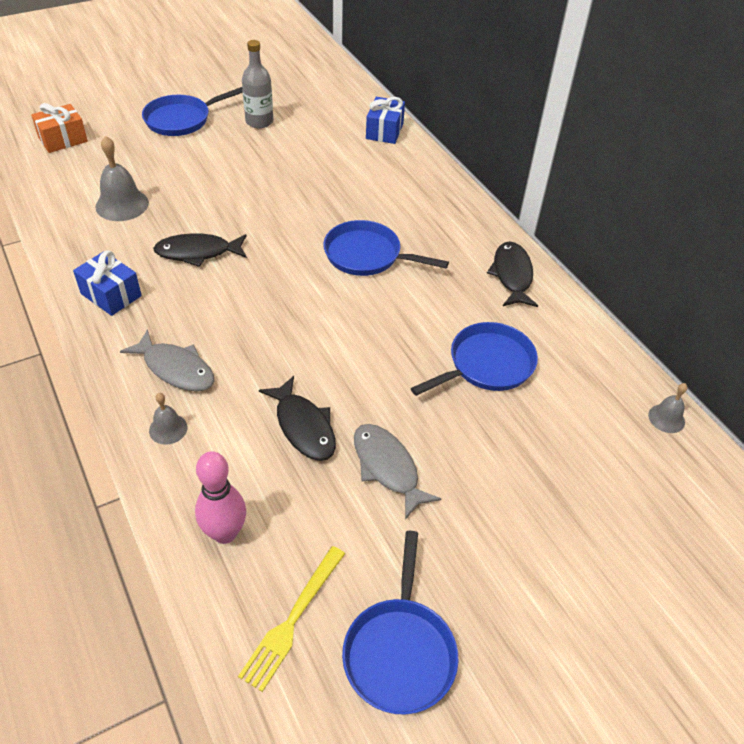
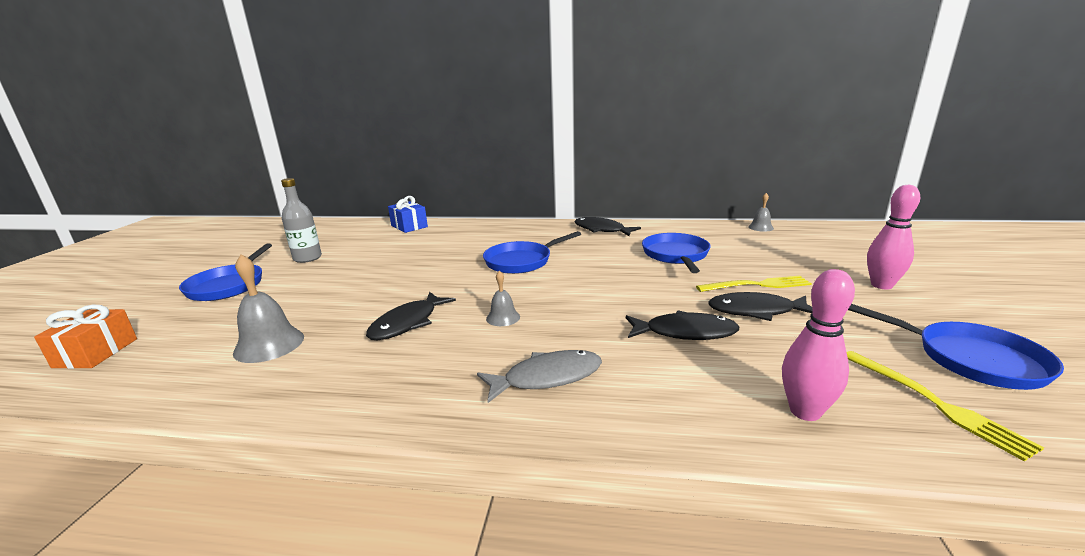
camera: 50 degrees left, 25 degrees down
(111, 295) = (386, 388): blue gift -> none
(168, 429) = (630, 407): grey bell -> grey bell (503, 317)
(387, 467) = (756, 311): grey fish -> black fish
(456, 455) = (757, 285): none -> yellow fork
(548, 569) = (881, 285): none -> pink bowling pin

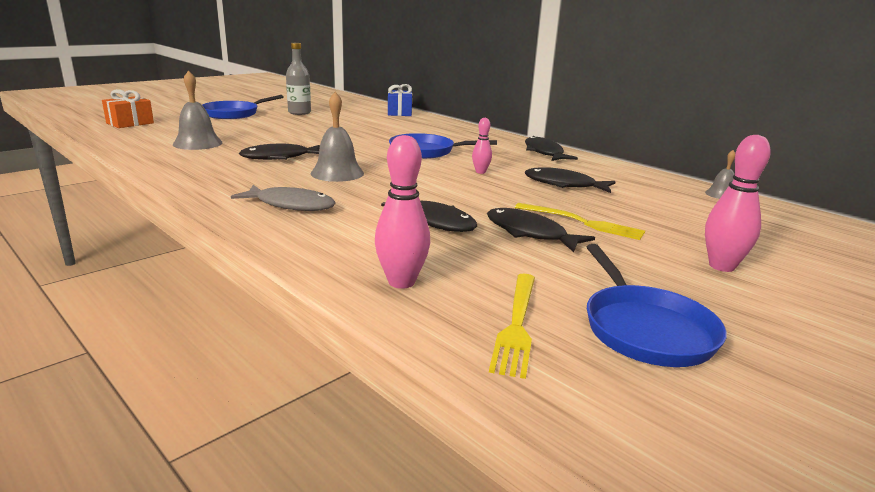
camera: 35 degrees right, 0 degrees up
(503, 317) = (337, 173): grey bell -> grey bell, size x1.76
(604, 266) = (480, 172): none -> pink bowling pin
(676, 255) = (564, 185): blue pan -> black fish

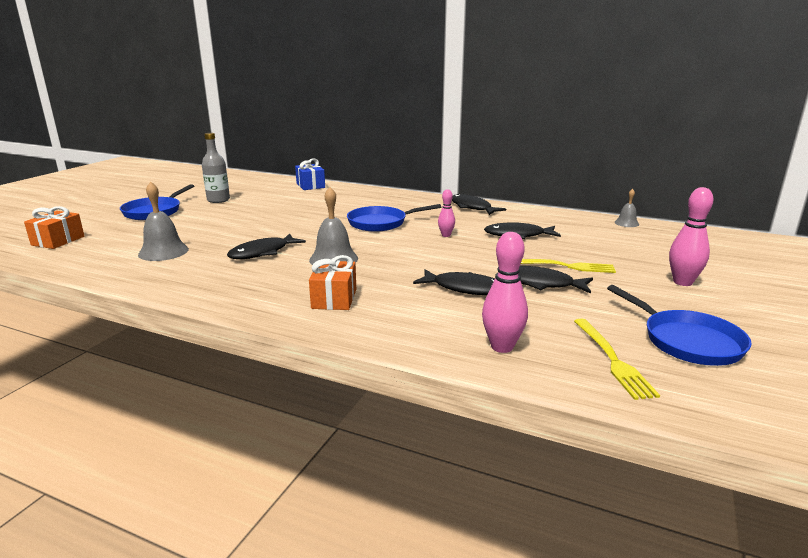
camera: 20 degrees left, 0 degrees up
(291, 205) = (334, 299): grey fish -> orange gift

